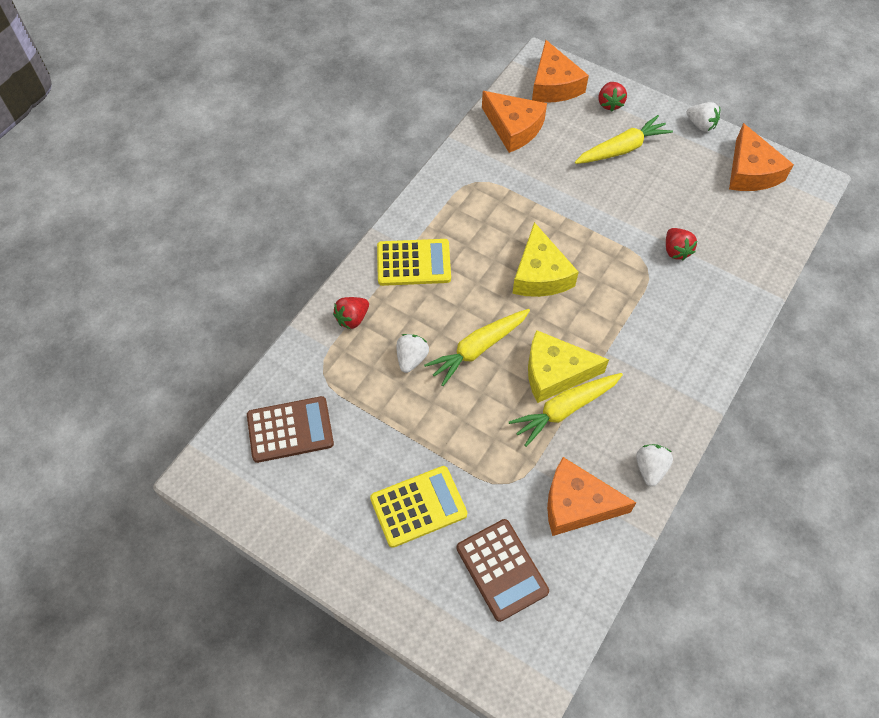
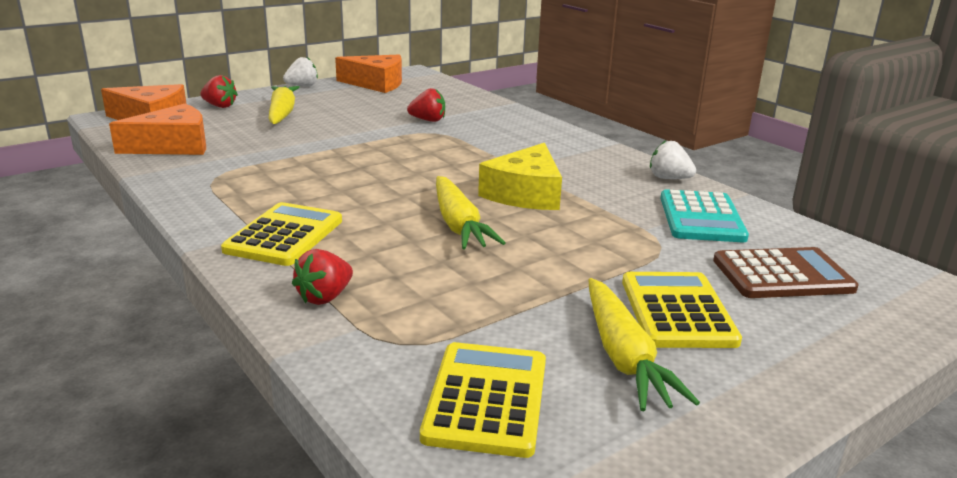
camera: 70 degrees left, 35 degrees down
(290, 430) = (486, 399): brown calculator -> yellow calculator
(352, 318) = (325, 297): red strawberry -> red strawberry turned 60 degrees clockwise
(411, 358) = (436, 268): white strawberry -> none
(540, 274) = (389, 174): yellow cheese -> none
(565, 409) = (577, 199): yellow carrot -> yellow carrot (623, 356)
(577, 504) = (701, 218): orange cheese -> turquoise calculator

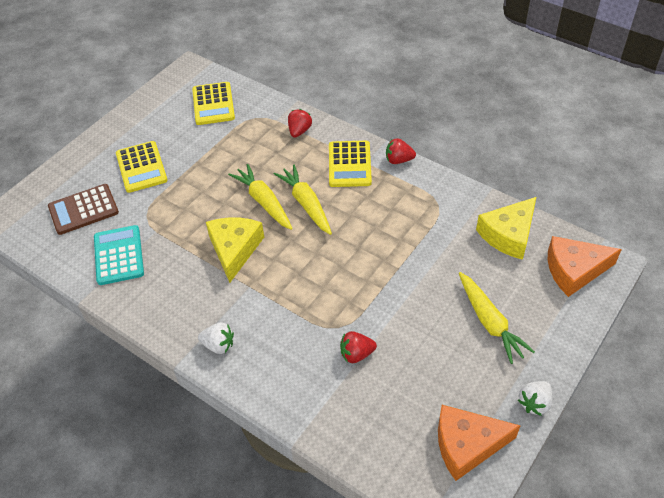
camera: 165 degrees right, 25 degrees up
(173, 145) = (508, 235): orange cheese -> yellow cheese
(220, 106) = (554, 317): red strawberry -> red strawberry (398, 160)
(623, 356) = (165, 135): yellow carrot -> yellow carrot (306, 204)
(669, 178) = (135, 306): white strawberry -> white strawberry (218, 345)

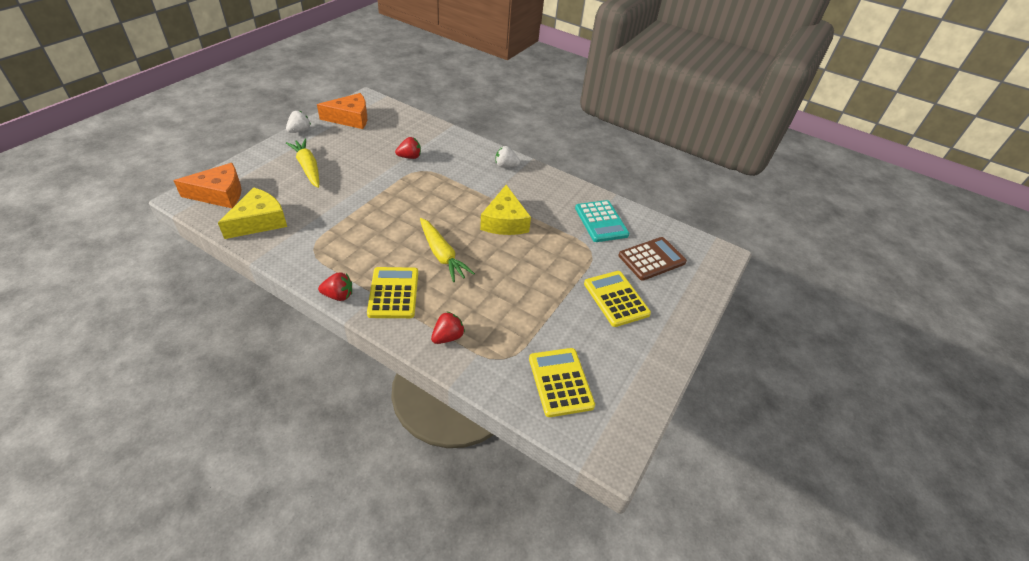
camera: 170 degrees right, 5 degrees down
(264, 202) = (483, 259): yellow carrot -> none
(299, 131) = (448, 337): red strawberry -> red strawberry turned 150 degrees counterclockwise

